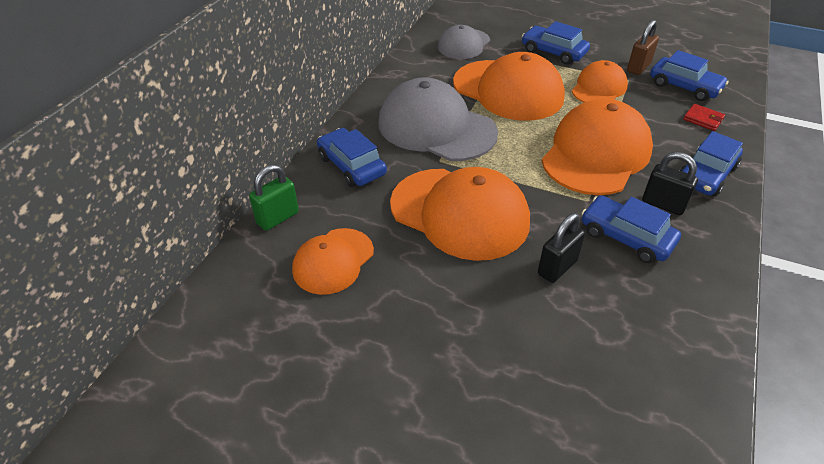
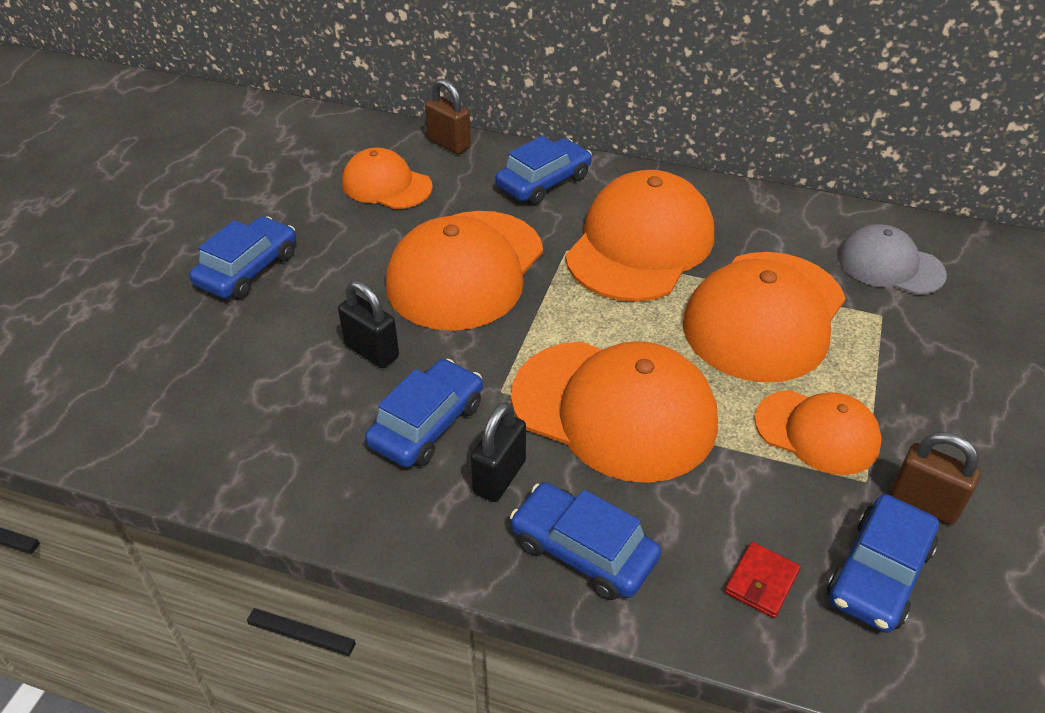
camera: 85 degrees right, 0 degrees up
(277, 218) = (449, 144): green padlock -> brown padlock
(436, 127) = (640, 244): grey cap -> orange cap
(553, 52) = (921, 377): blue car -> blue car (248, 269)

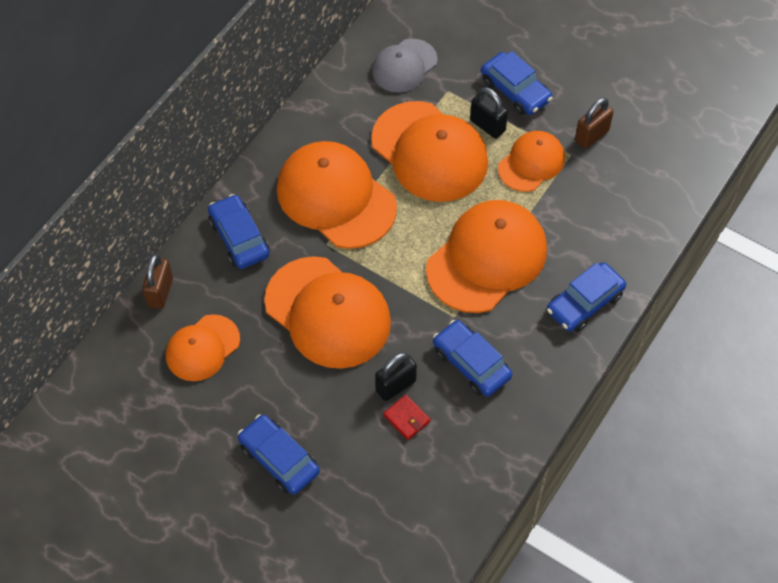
camera: 75 degrees left, 15 degrees up
(449, 144) = (160, 292): brown padlock -> brown padlock turned 45 degrees counterclockwise
(499, 477) = (523, 332): black padlock -> black padlock (487, 126)
(761, 582) = (622, 227): red wallet -> red wallet (406, 418)
(879, 573) = (628, 174): blue car -> blue car (515, 90)

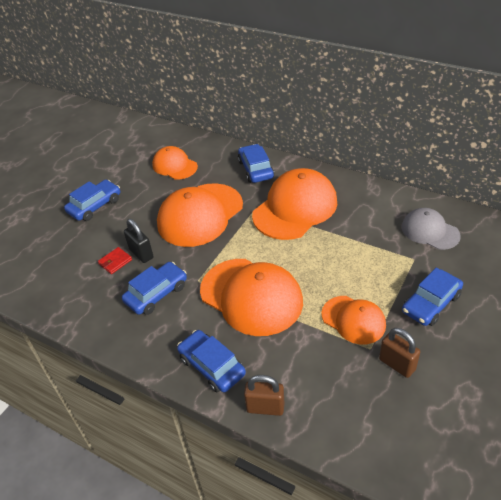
camera: 90 degrees right, 15 degrees down
(160, 292) = (213, 145): brown padlock -> brown padlock (265, 407)
(239, 238) = (255, 169): blue car -> blue car turned 75 degrees counterclockwise
(429, 152) = (348, 253): orange cap -> none
(487, 126) = (385, 287): black padlock -> none

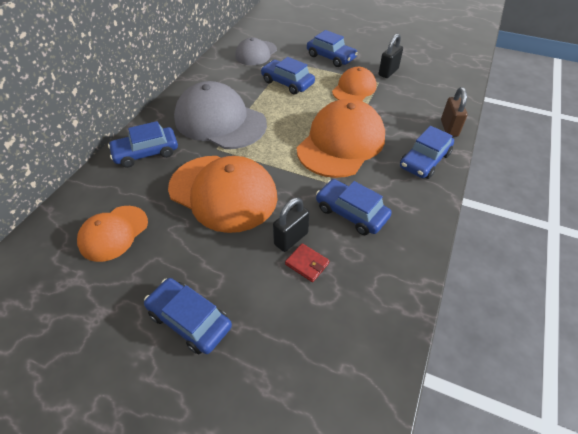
camera: 100 degrees left, 5 degrees up
(295, 208) = (220, 121): orange cap -> grey cap
(364, 258) = (287, 83): none -> blue car
(397, 364) = (388, 72): brown padlock -> black padlock

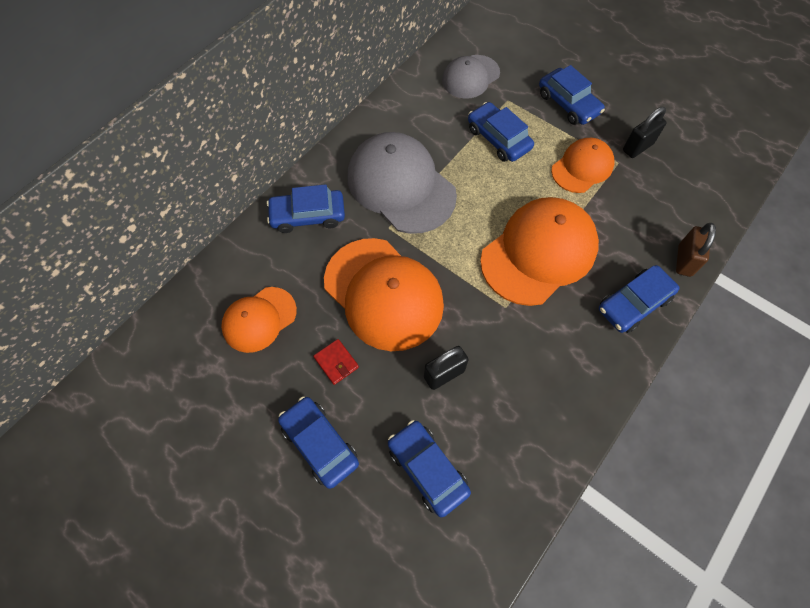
camera: 15 degrees right, 15 degrees up
(307, 264) = (453, 410): red wallet -> red wallet (336, 362)
(351, 213) = (520, 357): blue car -> blue car (427, 469)

